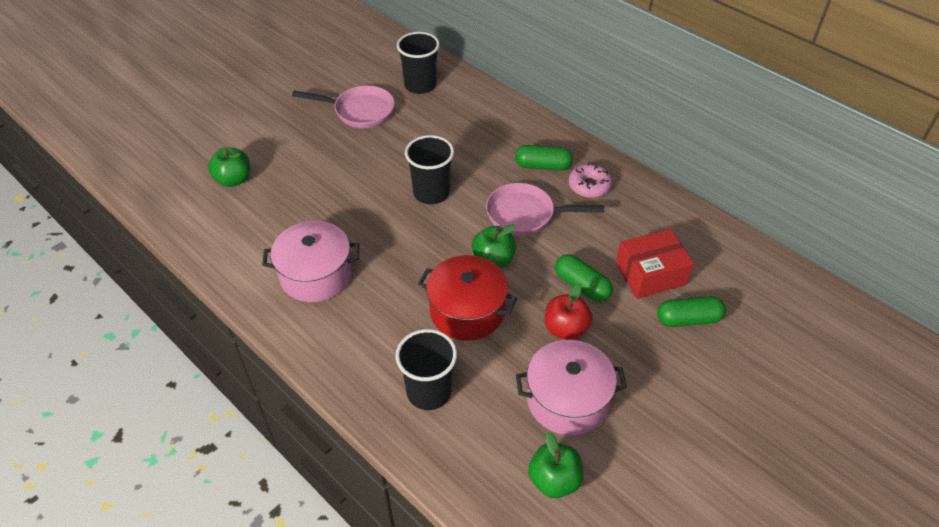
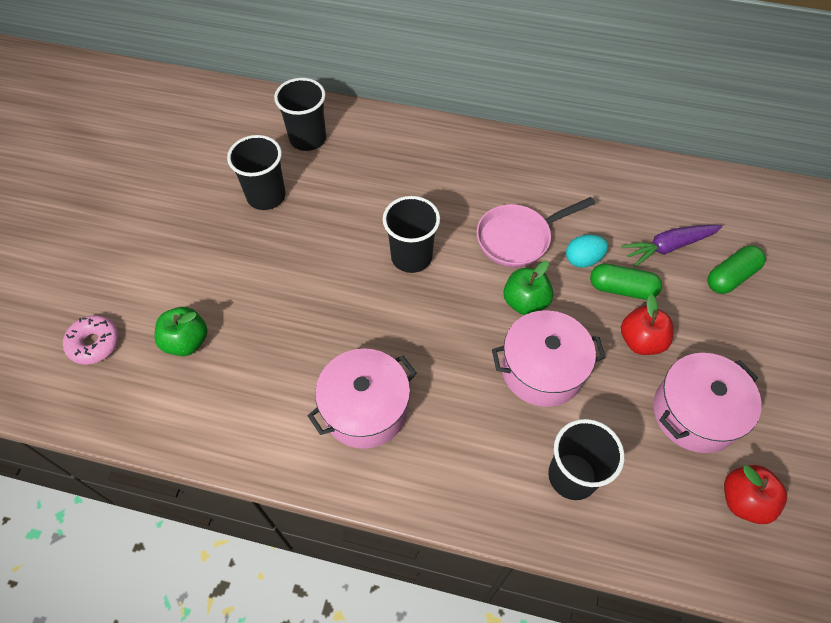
camera: 30 degrees left, 10 degrees up
(359, 111) = (266, 196): pink pan -> black cup
(467, 311) = (542, 369): red pot -> pink pot
(543, 166) = (495, 178): green capsule -> none
(554, 480) = (744, 500): green apple -> red apple
(567, 251) = (583, 259): none -> turquoise egg
(589, 186) = (551, 180): pink donut -> pink donut (94, 343)
(650, 274) = (669, 247): red box -> purple carrot

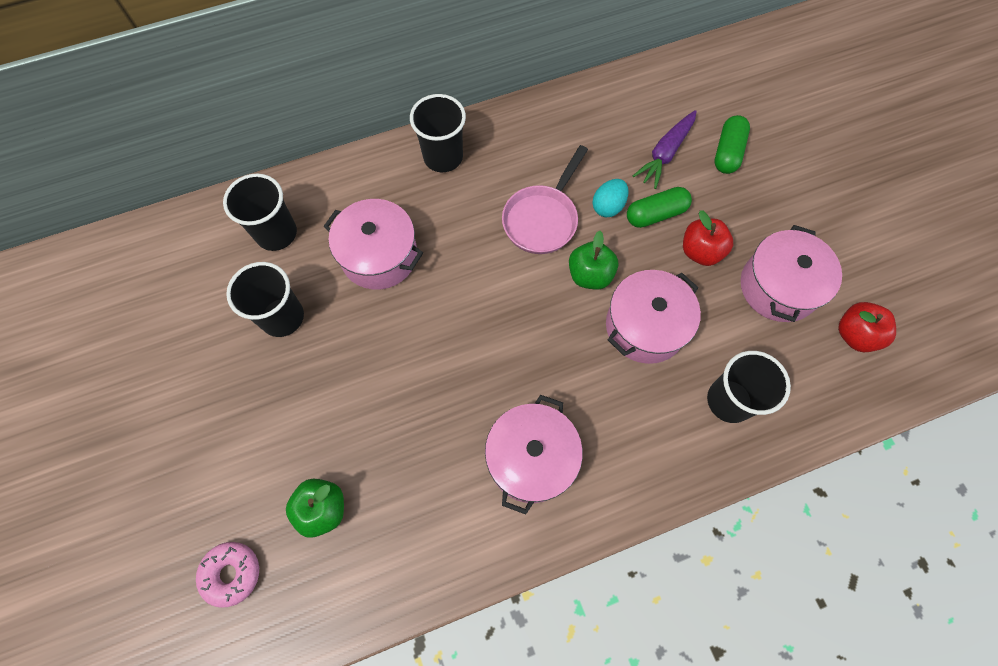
camera: 35 degrees left, 10 degrees up
(368, 194) = (379, 256): none -> pink pot
(411, 257) = (465, 293): black cup -> black cup (443, 157)

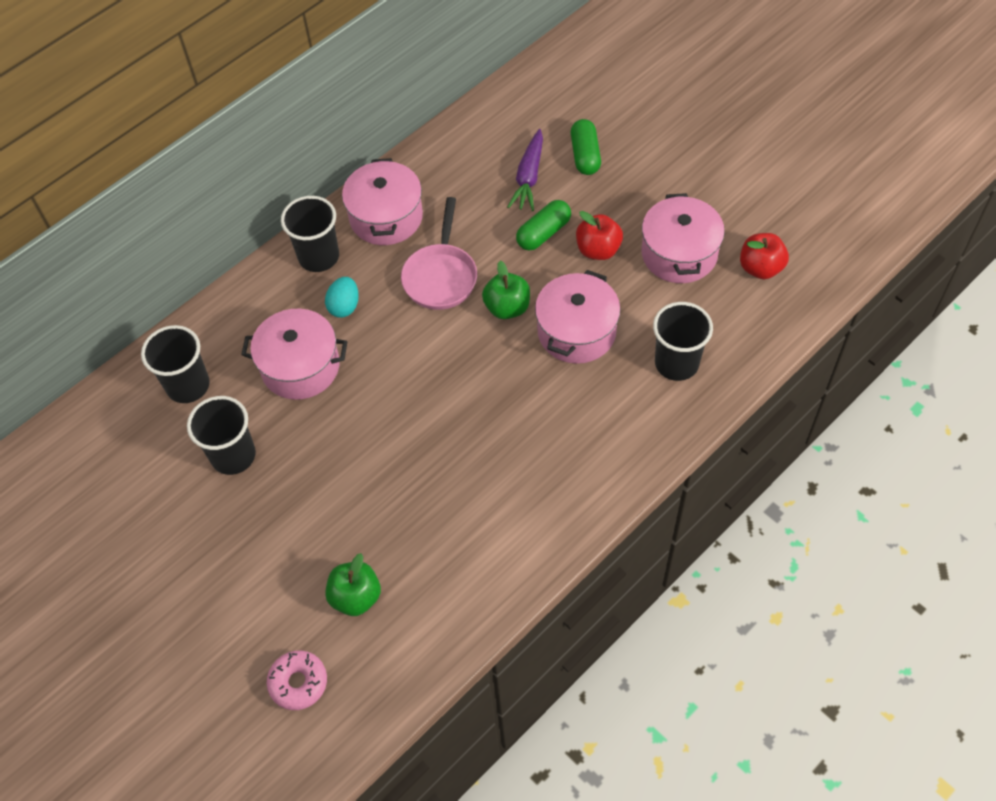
camera: 20 degrees left, 10 degrees down
(531, 458) = (525, 479): pink pot -> pink pot (386, 217)
(608, 206) = (497, 242): turquoise egg -> turquoise egg (344, 306)

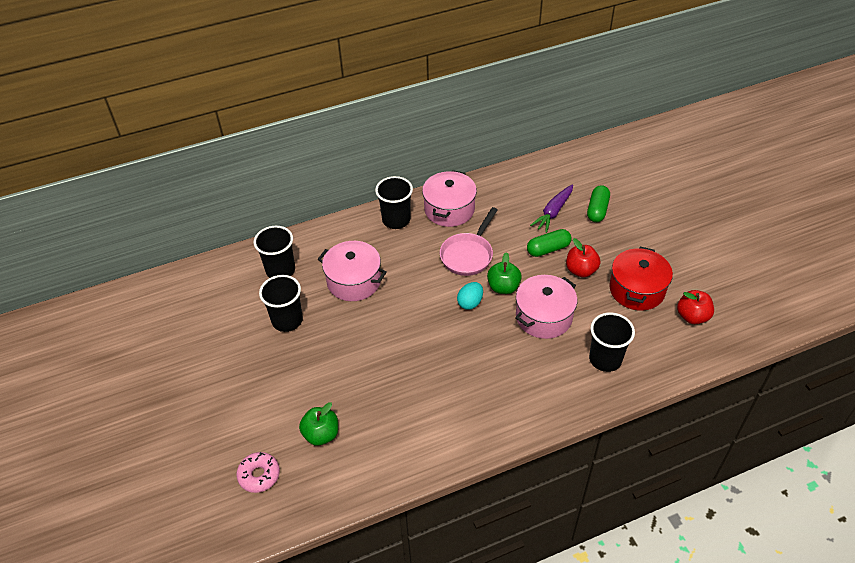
camera: 20 degrees right, 10 degrees down
(344, 306) = (398, 254): turquoise egg -> turquoise egg (470, 303)
(679, 254) = (637, 290): pink pot -> red pot

